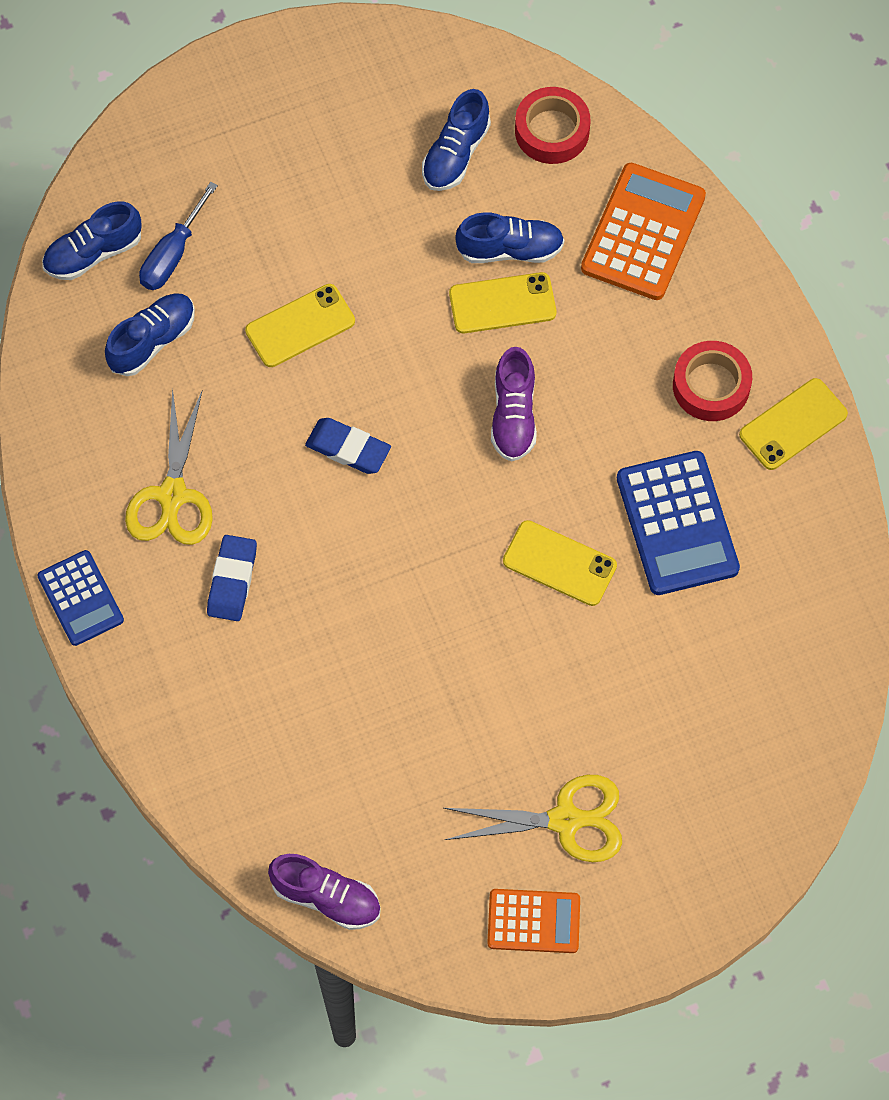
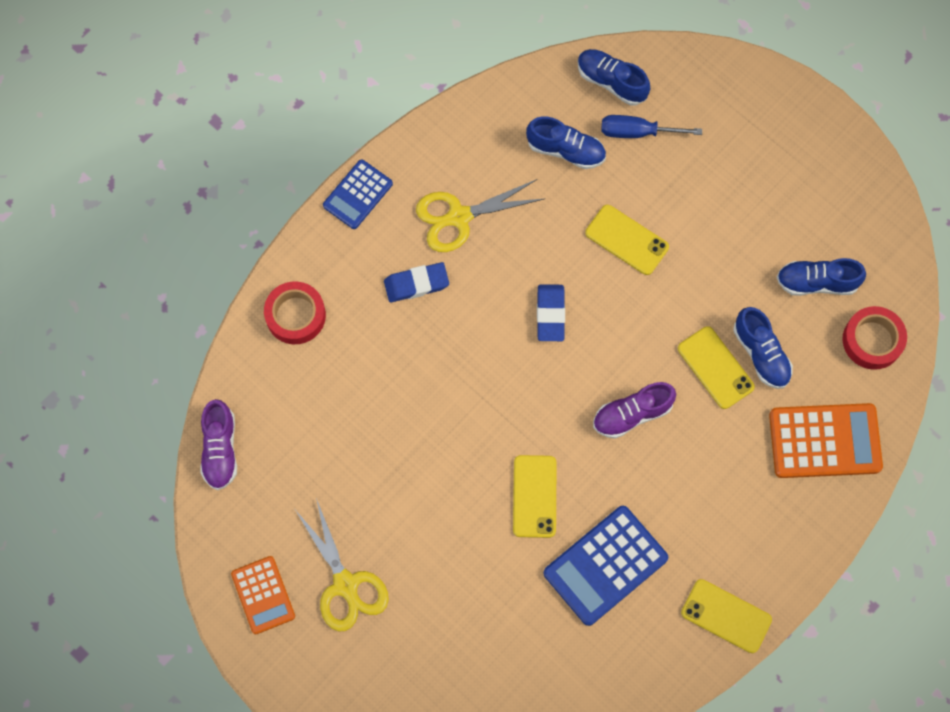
camera: 65 degrees right, 5 degrees up
(711, 386) = (726, 543): red tape -> red tape (295, 315)

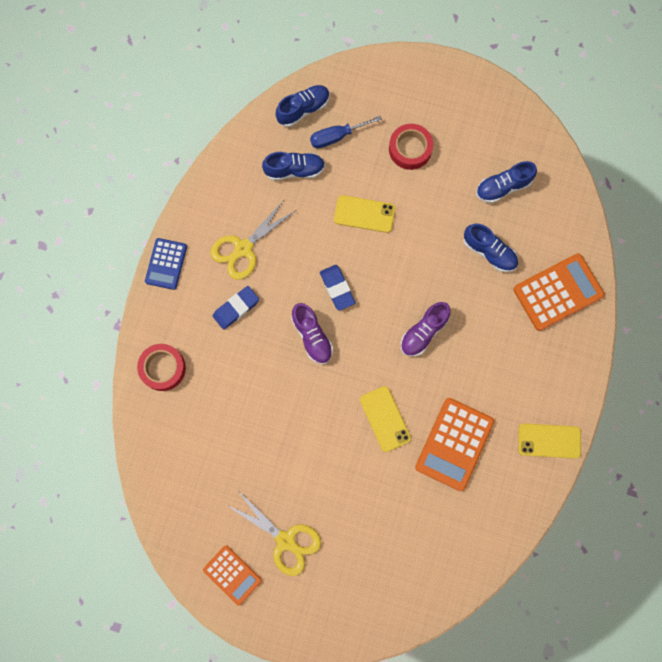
camera: 25 degrees left, 5 degrees up
(220, 449) = (154, 487): purple shoe -> purple shoe (312, 336)
(605, 565) = (454, 444): blue calculator -> orange calculator
(611, 82) = (303, 109): blue shoe -> blue shoe turned 135 degrees clockwise
(715, 367) = (464, 275): yellow phone -> none
(872, 340) = (557, 210): red tape -> red tape (410, 149)

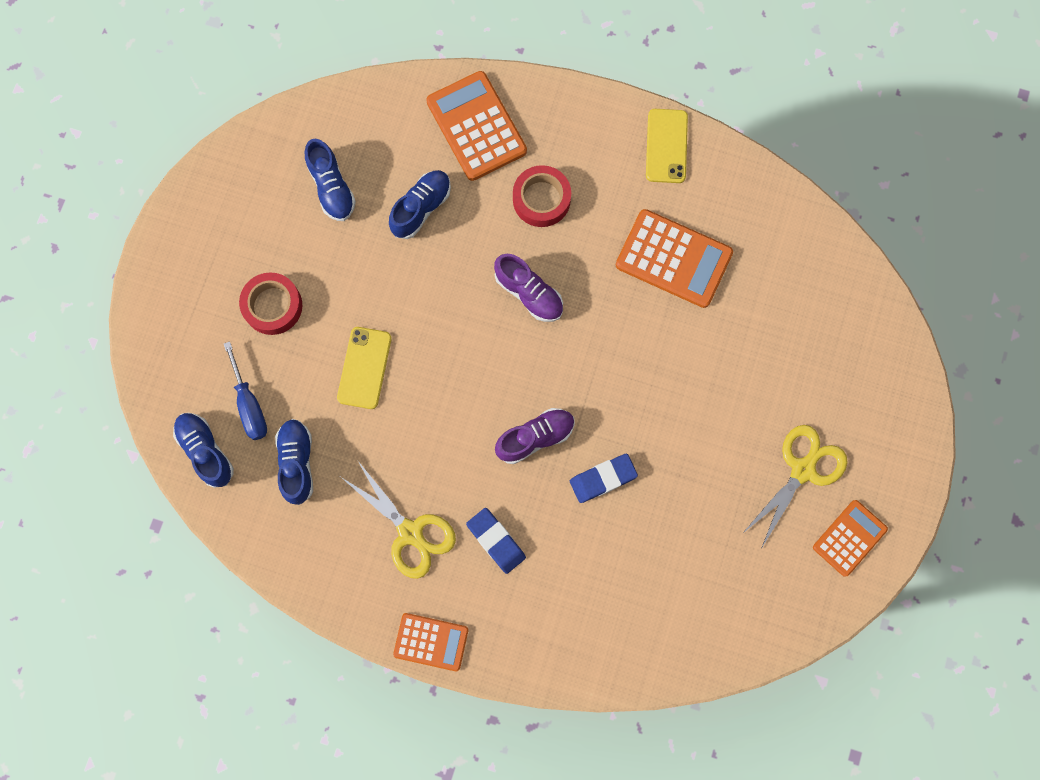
camera: 90 degrees left, 0 degrees up
(163, 368) = (580, 641): red tape -> red tape (541, 199)
(166, 264) = (431, 642): blue calculator -> orange calculator
(337, 288) = (468, 404): blue eraser -> blue eraser (603, 479)
(385, 419) = (643, 344): yellow phone -> none

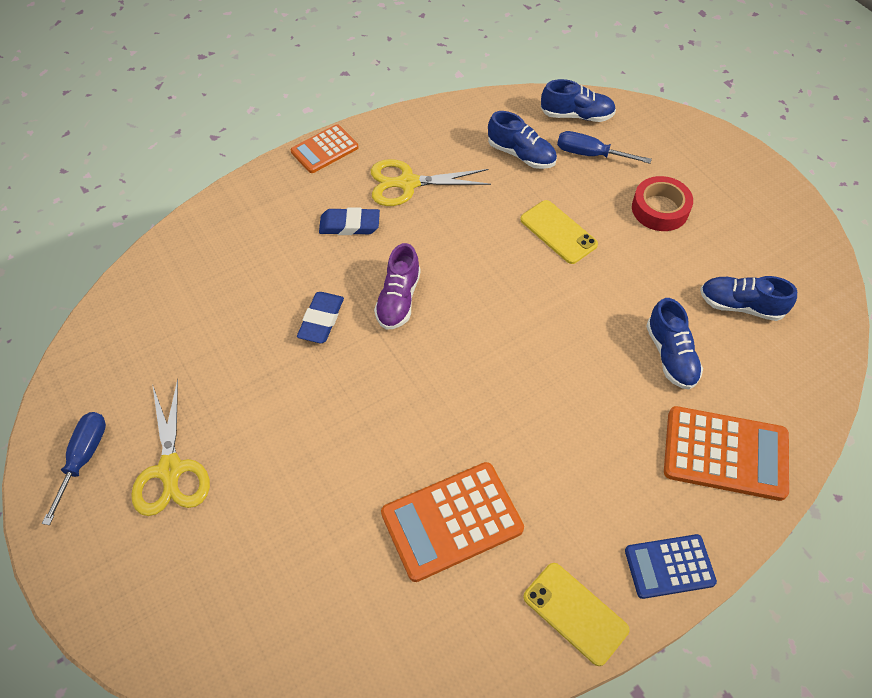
camera: 130 degrees right, 20 degrees down
(529, 293) = (523, 380): purple shoe -> none
(541, 199) = (606, 454): red tape -> none
(589, 113) = (669, 566): none -> blue calculator
(849, 538) = (83, 459): orange calculator -> blue screwdriver

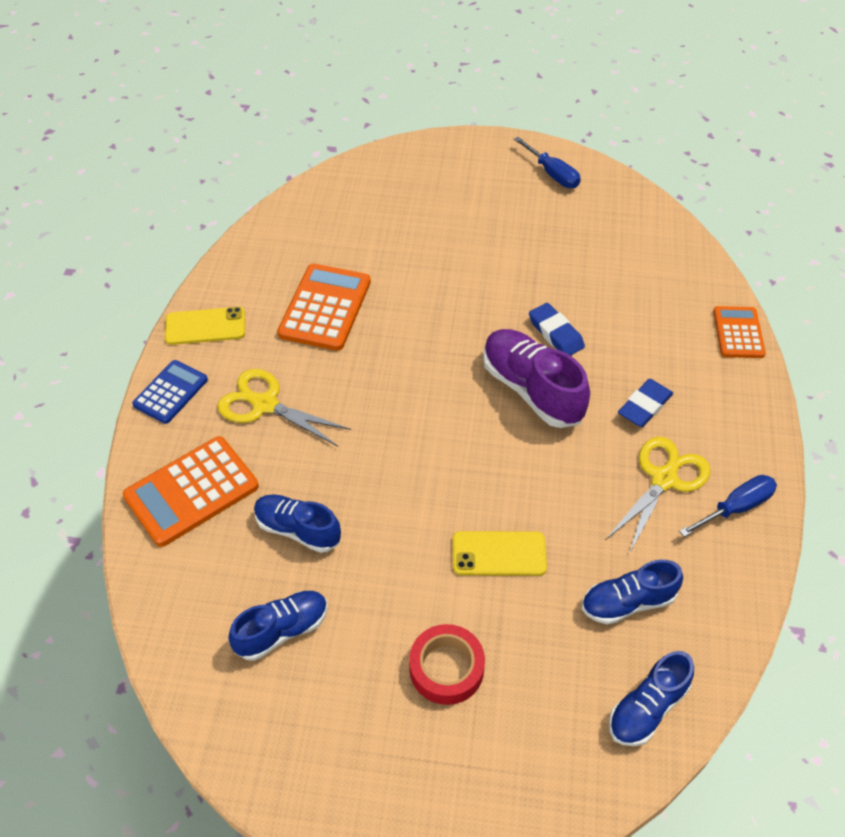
camera: 130 degrees right, 5 degrees down
(170, 470) = (504, 205): yellow scissors -> yellow scissors (265, 404)
(324, 149) = (763, 444): orange calculator -> orange calculator (738, 333)
(398, 299) = (532, 390): purple shoe -> purple shoe, size x1.53
(590, 154) = (575, 669): blue screwdriver -> blue screwdriver (736, 507)

